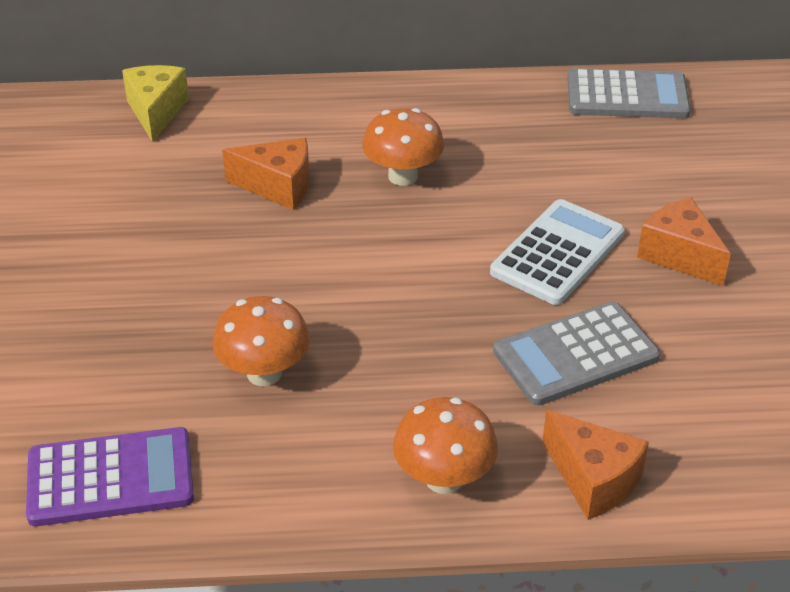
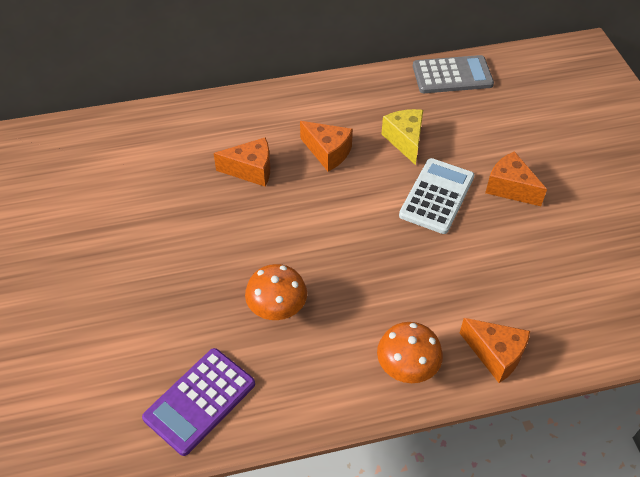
camera: 10 degrees left, 10 degrees up
(110, 478) = (200, 401): purple calculator -> purple calculator turned 150 degrees clockwise
(156, 112) = (157, 123): yellow cheese -> yellow cheese (405, 140)
(403, 176) = (328, 152): orange mushroom -> orange cheese
(575, 355) = (464, 268): grey calculator -> none

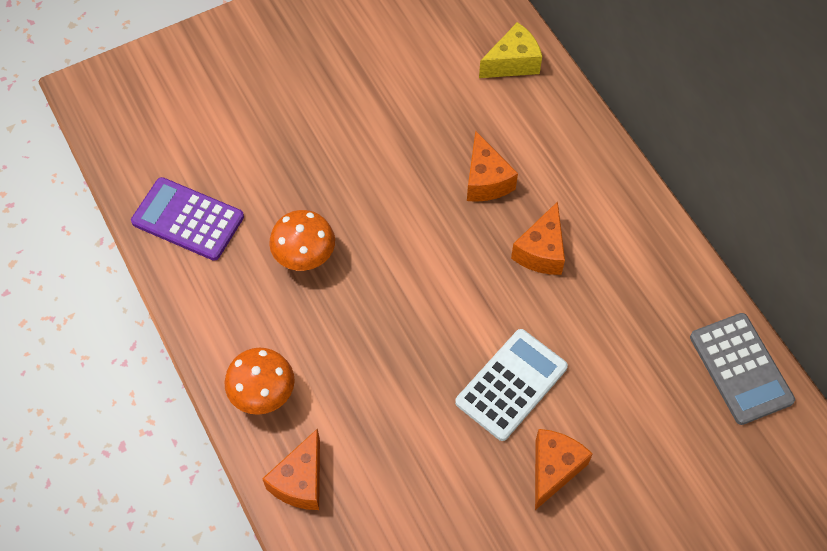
camera: 75 degrees right, 10 degrees up
(405, 140) = (593, 332): yellow cheese -> yellow cheese (512, 63)
(437, 196) = (511, 385): white calculator -> white calculator turned 60 degrees counterclockwise

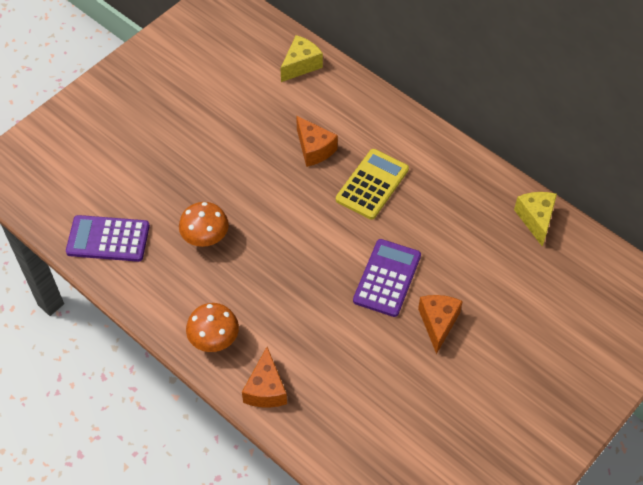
camera: 20 degrees left, 5 degrees down
(511, 385) = (387, 278): white calculator -> purple calculator
(541, 251) = (372, 184): orange cheese -> yellow calculator
(740, 369) = (535, 219): grey calculator -> yellow cheese

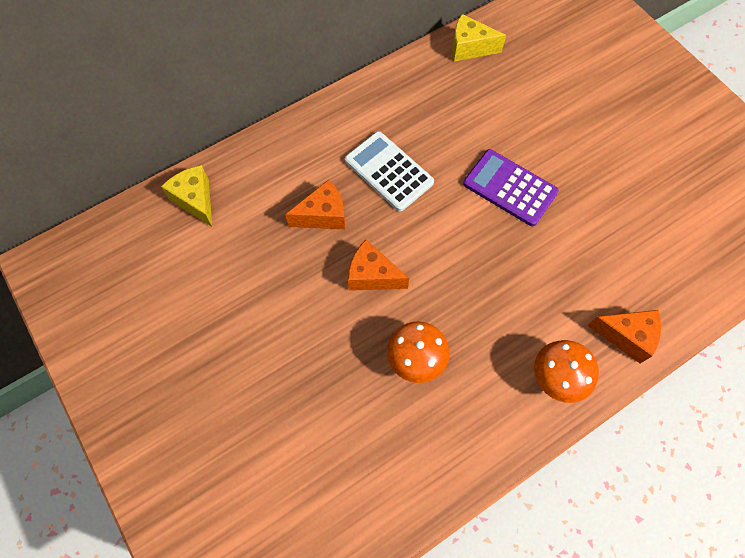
camera: 75 degrees left, 10 degrees up
(108, 239) = (387, 481): purple calculator -> none
(372, 184) = (389, 171): yellow calculator -> white calculator
(438, 323) = (571, 158): orange cheese -> orange cheese (372, 276)

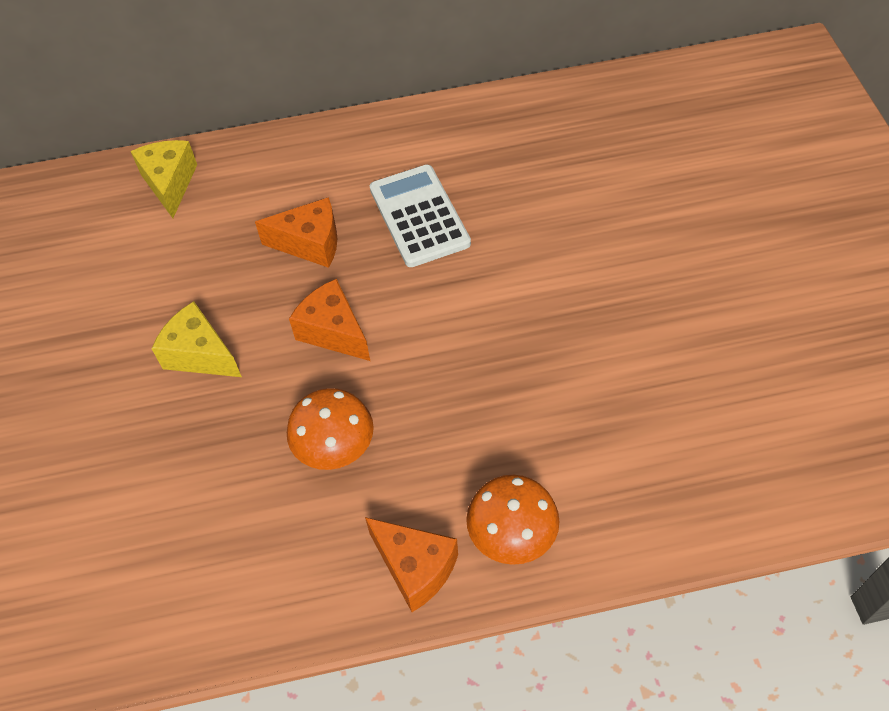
camera: 25 degrees right, 10 degrees down
(469, 48) = (602, 99): yellow cheese -> yellow cheese (200, 355)
(510, 188) = (569, 280): purple calculator -> none
(626, 336) = (639, 517): orange cheese -> orange cheese (415, 568)

